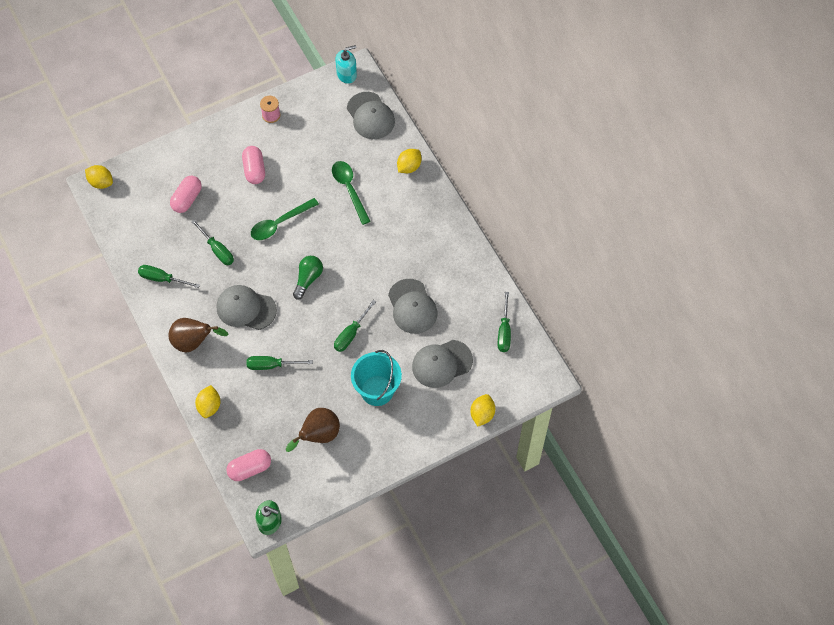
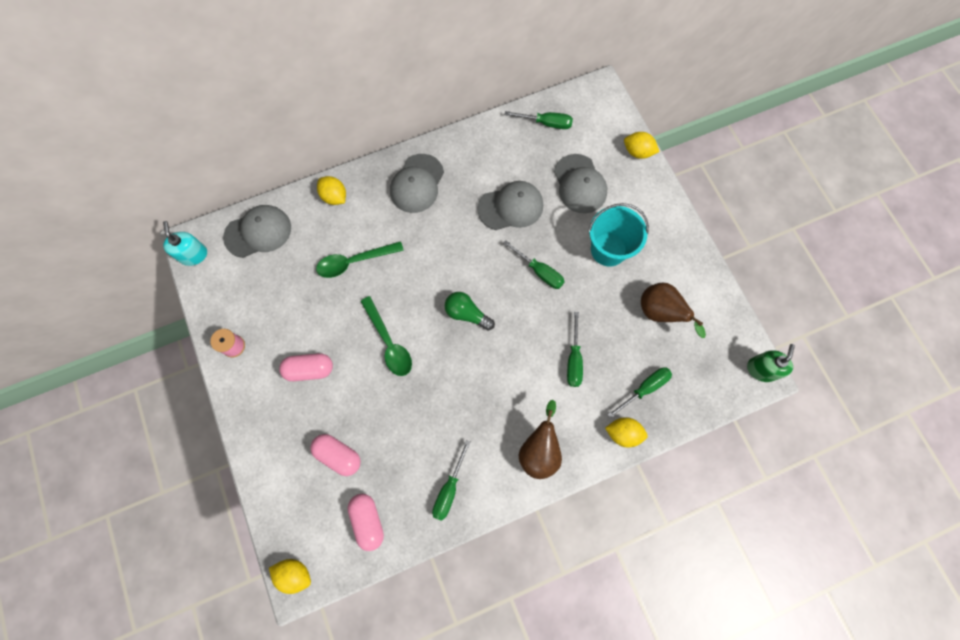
camera: 85 degrees left, 10 degrees up
(101, 182) = (295, 573): yellow lemon -> yellow lemon turned 75 degrees clockwise
(217, 250) = (416, 418): green screwdriver -> green screwdriver (644, 388)
(246, 308) = (499, 386): grey cap -> grey cap (417, 184)
(250, 468) = (699, 389): pink capsule -> pink capsule (368, 521)

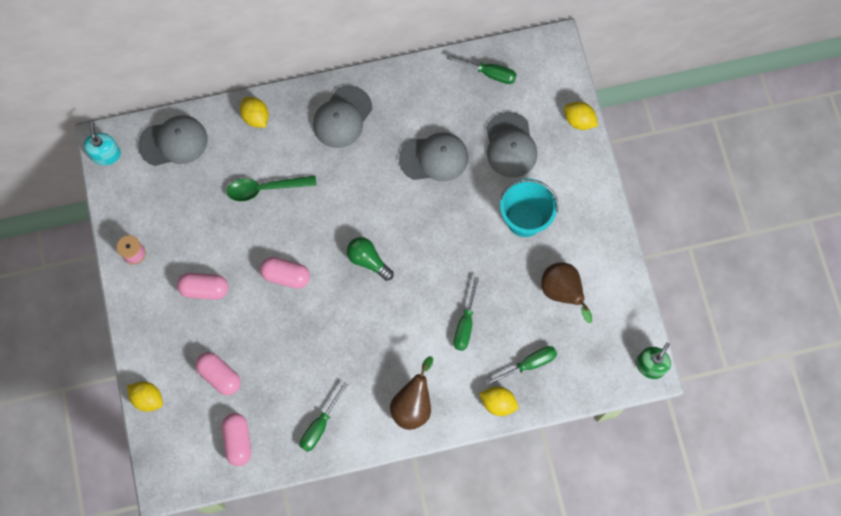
camera: 10 degrees right, 0 degrees up
(295, 573) = (163, 476): yellow lemon -> yellow lemon (148, 398)
(389, 342) = (286, 276): green spoon -> pink capsule
(539, 271) = (449, 230): green screwdriver -> none

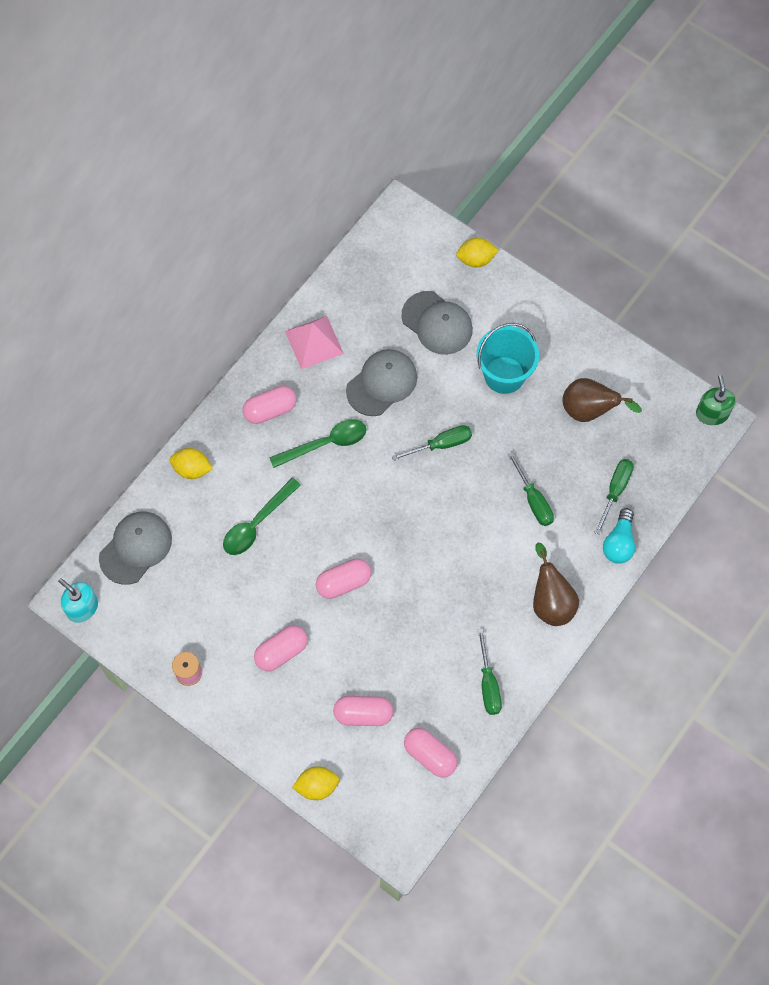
camera: 40 degrees left, 5 degrees down
(342, 117) = (270, 410): grey cap -> pink capsule
(358, 170) = (325, 443): none -> green spoon
(368, 260) = (403, 513): green light bulb -> none
(413, 93) = (314, 342): none -> pink pyramid
(489, 73) = (365, 276): green screwdriver -> green screwdriver (441, 444)
(498, 403) = (619, 543): yellow lemon -> turquoise light bulb

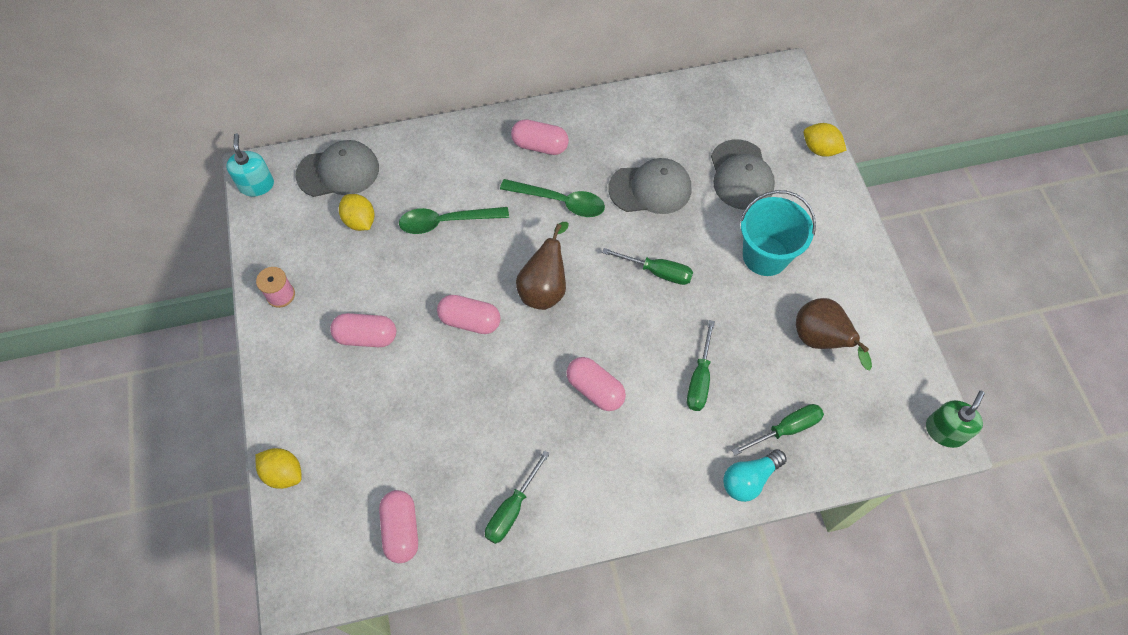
camera: 40 degrees right, 5 degrees down
(192, 469) = (437, 146): yellow lemon -> yellow lemon (360, 221)
(314, 342) = (623, 120): pink pyramid -> none
(363, 714) = (381, 444): pink capsule -> pink capsule (595, 389)
(551, 602) = (636, 481): brown pear -> brown pear (544, 288)

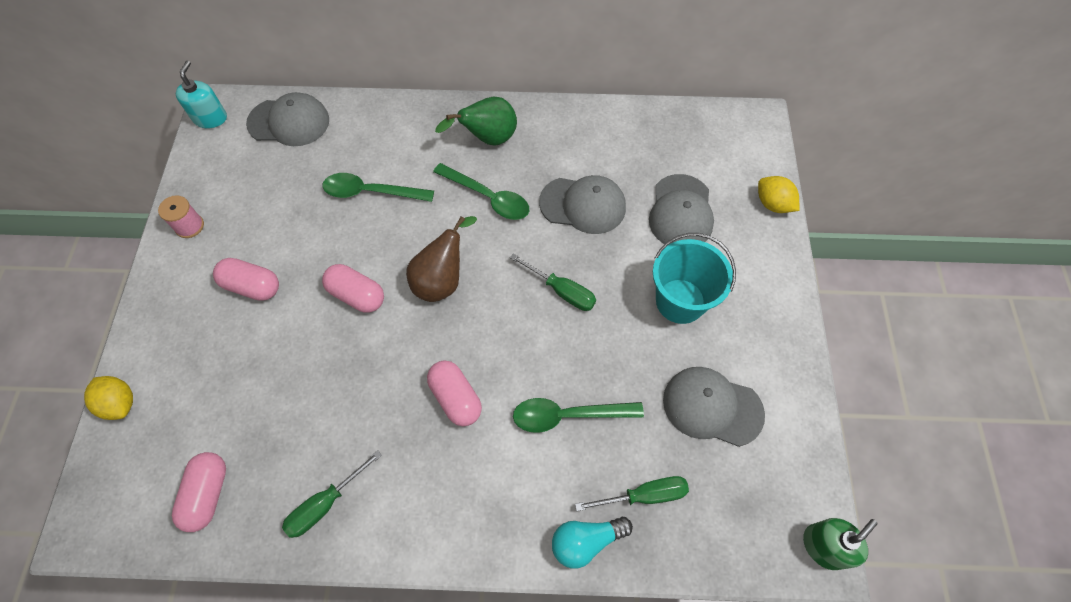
camera: 15 degrees right, 0 degrees up
(360, 221) = (290, 173): yellow lemon -> none
(540, 146) = (488, 139): pink capsule -> green pear
(699, 379) = (568, 415): green screwdriver -> green spoon
(820, 341) = (712, 407): brown pear -> grey cap

